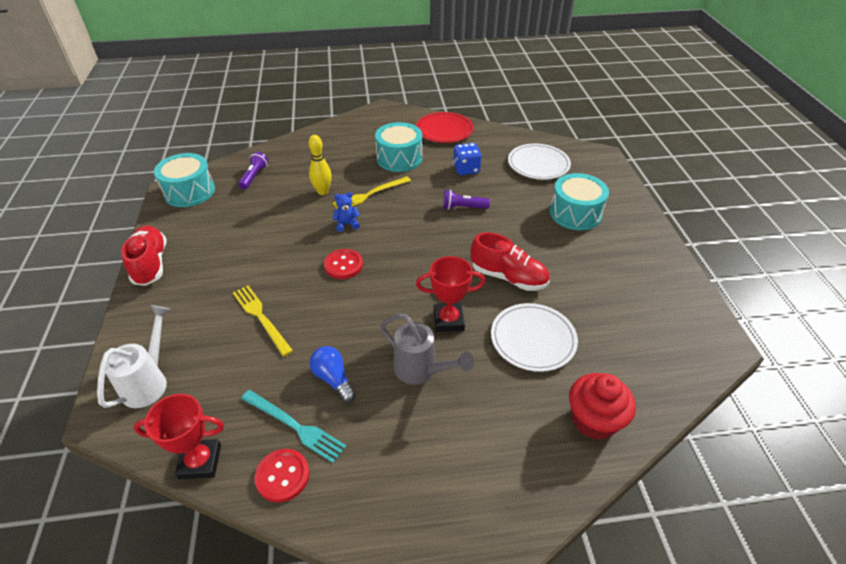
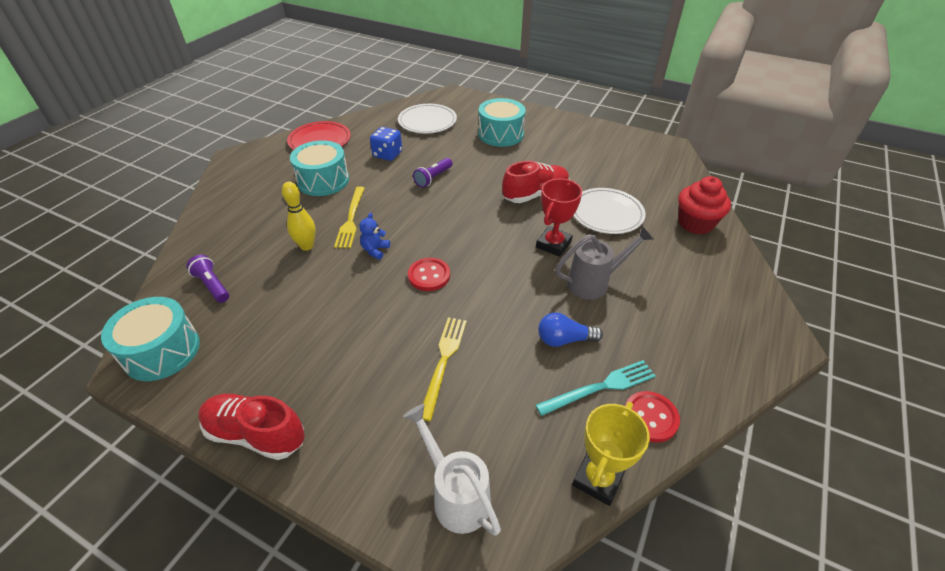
camera: 55 degrees left, 0 degrees up
(200, 462) = (598, 479): red trophy -> yellow trophy
(261, 317) = (443, 362): yellow fork -> yellow fork turned 105 degrees clockwise

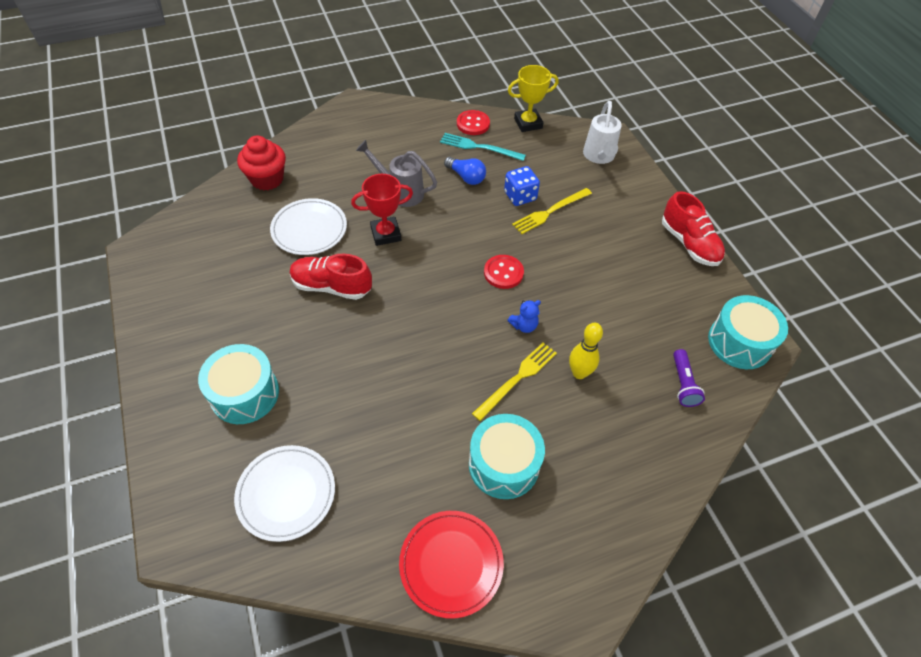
camera: 140 degrees left, 10 degrees up
(387, 154) = (398, 458): blue dice -> blue dice (520, 196)
(433, 178) = (391, 377): purple flashlight -> none

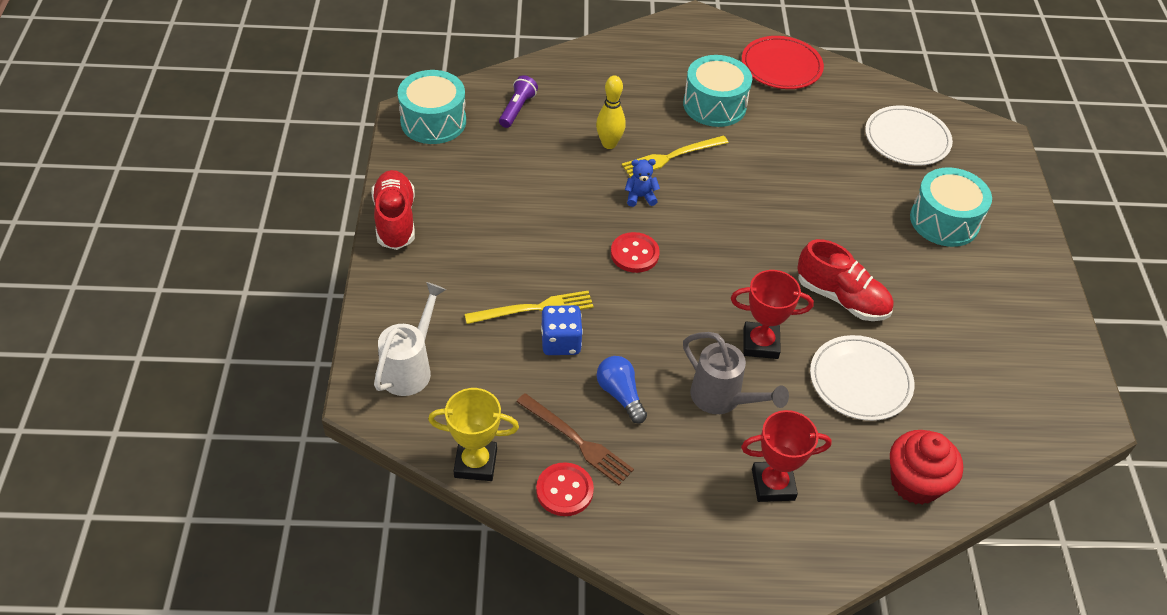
camera: 160 degrees left, 5 degrees down
(356, 156) = (773, 484): none -> red trophy
(479, 147) = (577, 441): turquoise fork -> brown fork

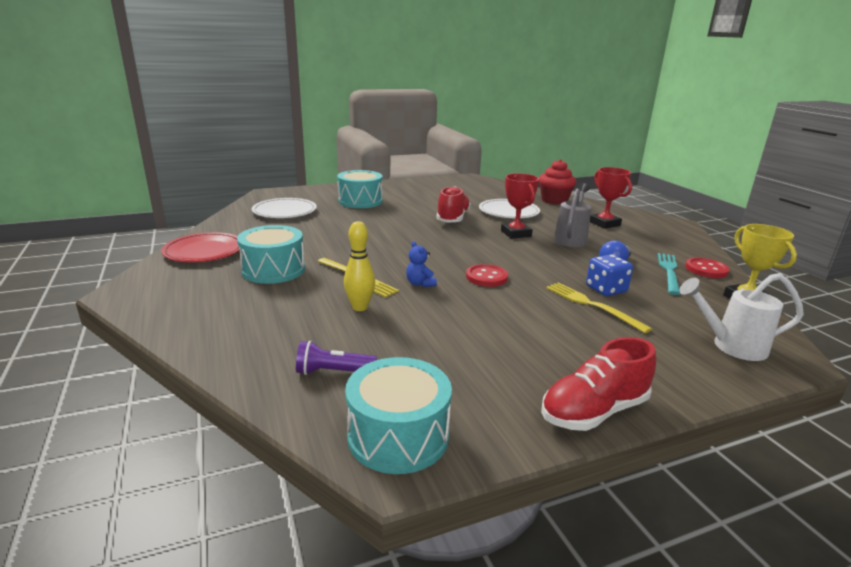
camera: 110 degrees left, 25 degrees down
(577, 441) = (669, 271): brown fork -> turquoise fork

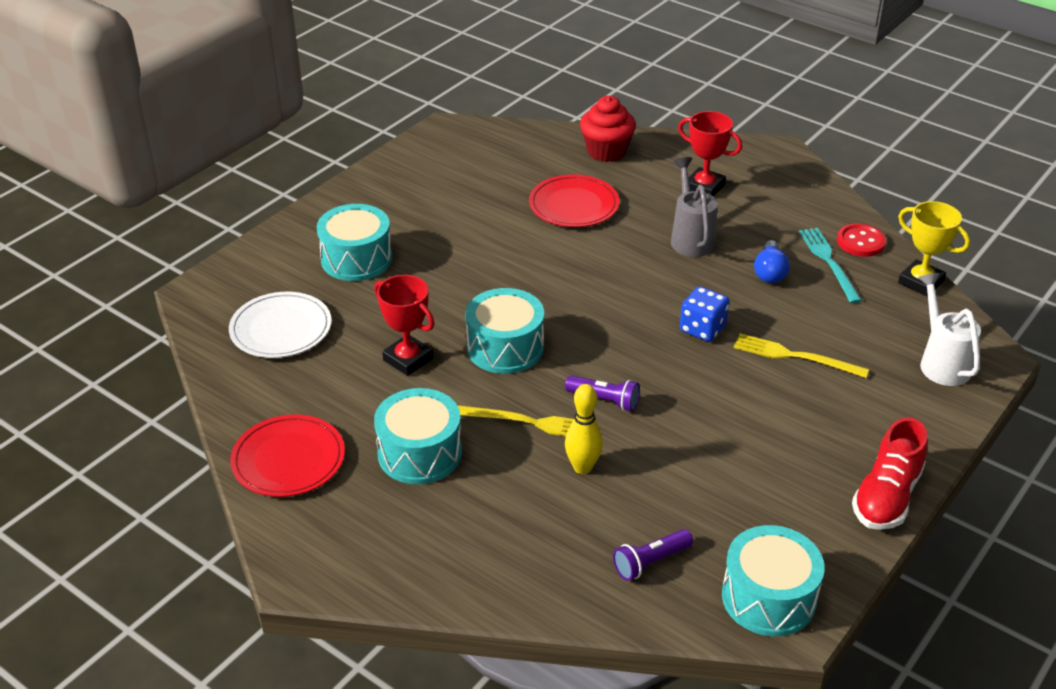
camera: 30 degrees left, 15 degrees up
(390, 247) = (505, 347): none -> turquoise drum
(420, 284) = (604, 400): blue teddy bear -> purple flashlight
(453, 218) = (520, 251): red shoe -> none
(486, 277) = (661, 356): red button -> none
(508, 212) = (573, 205): white plate -> red plate
(516, 233) = (622, 254): red trophy -> red trophy (408, 359)
(606, 289) = (790, 323): blue dice -> blue dice (702, 329)
(731, 346) = (941, 362): white watering can -> white watering can turned 105 degrees clockwise

